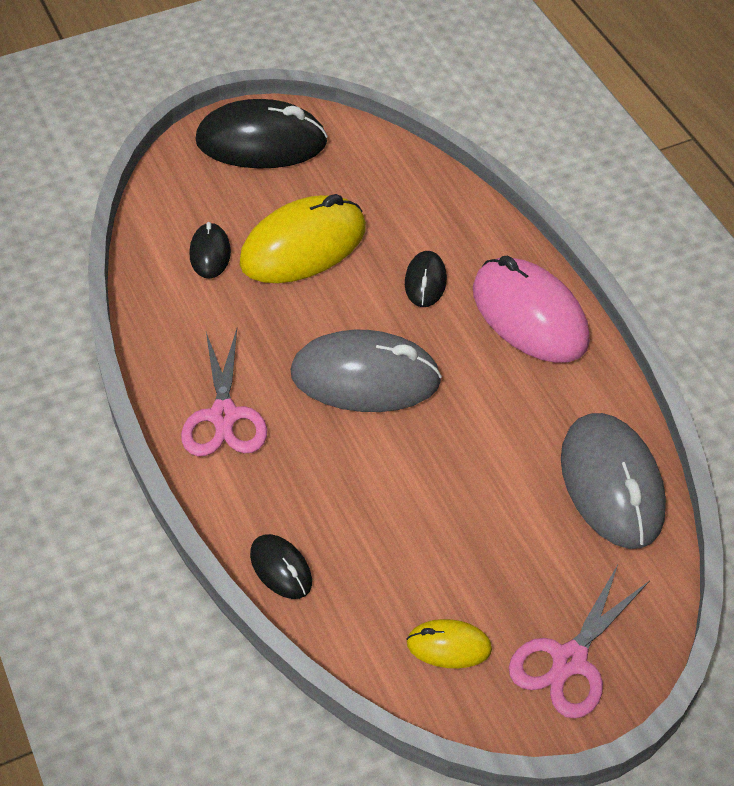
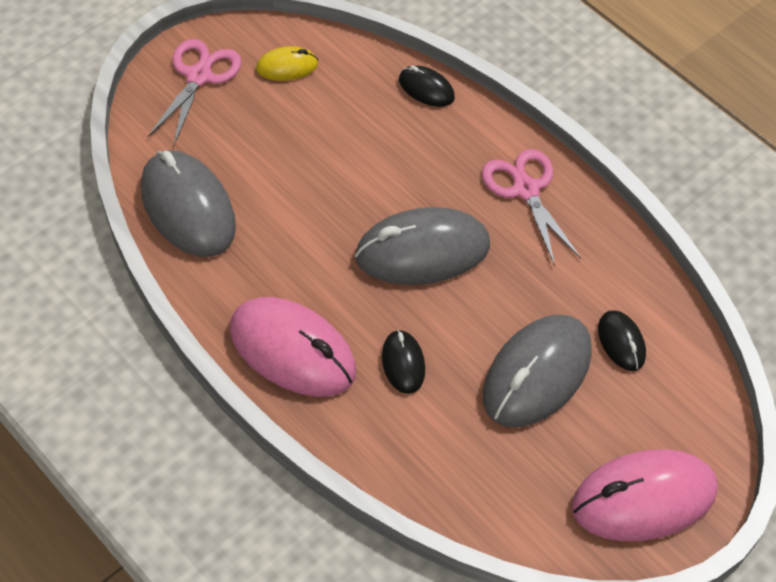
camera: 160 degrees right, 5 degrees up
(261, 142) = (643, 498): black mouse -> pink mouse
(303, 246) = (537, 374): yellow mouse -> grey mouse

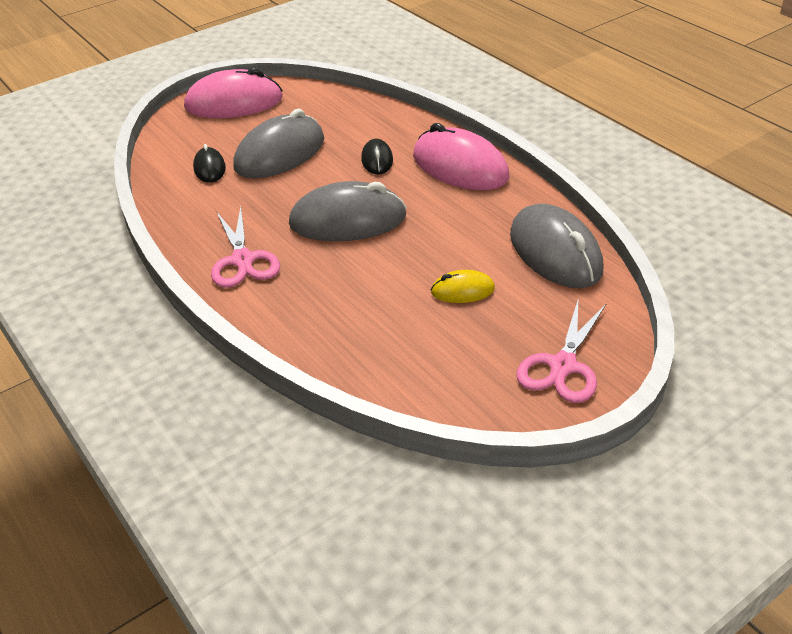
camera: 170 degrees left, 15 degrees down
(287, 67) = (464, 374): yellow mouse -> yellow mouse (462, 290)
(426, 89) = (313, 347): black mouse -> none

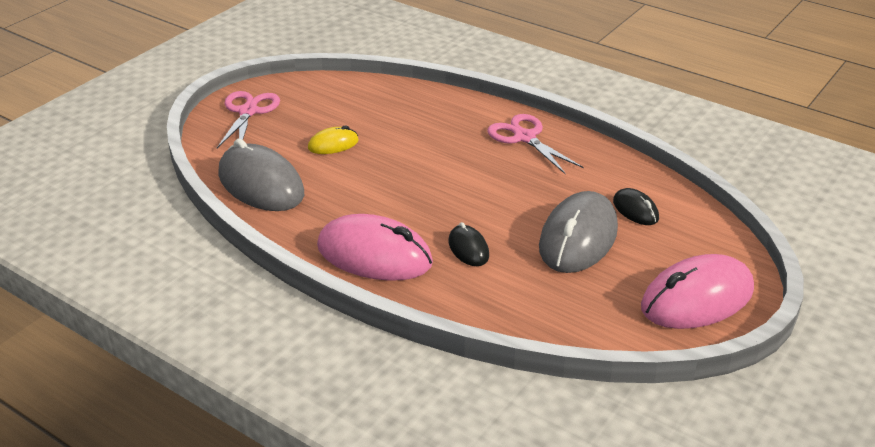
camera: 160 degrees right, 5 degrees down
(348, 220) = (459, 182): grey mouse -> none

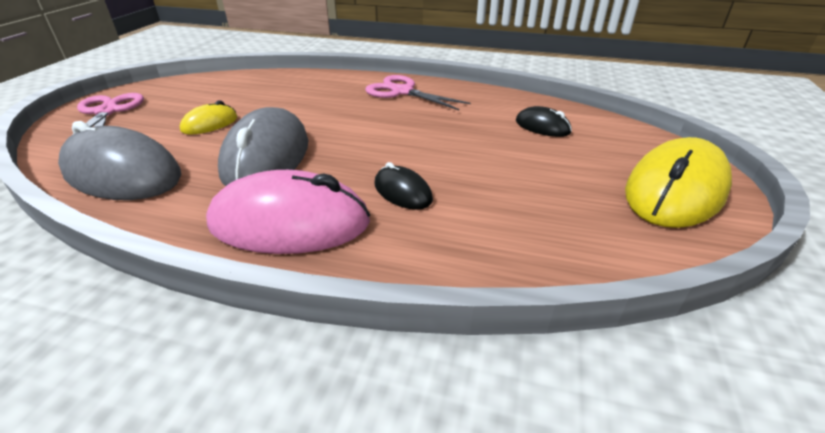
camera: 20 degrees left, 0 degrees up
(578, 238) = (511, 159): grey mouse -> grey mouse (267, 157)
(697, 299) = (675, 191): pink mouse -> yellow mouse

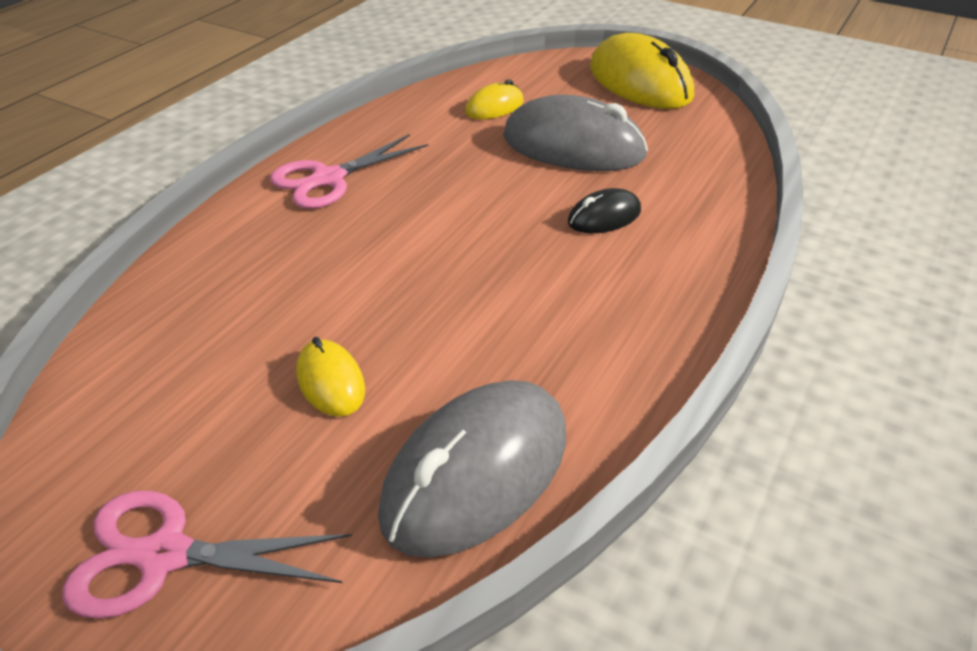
camera: 75 degrees left, 5 degrees up
(267, 157) = (482, 315): grey mouse -> grey mouse (573, 146)
(290, 223) = (647, 299): pink mouse -> none
(542, 127) = (494, 107): black mouse -> yellow mouse

